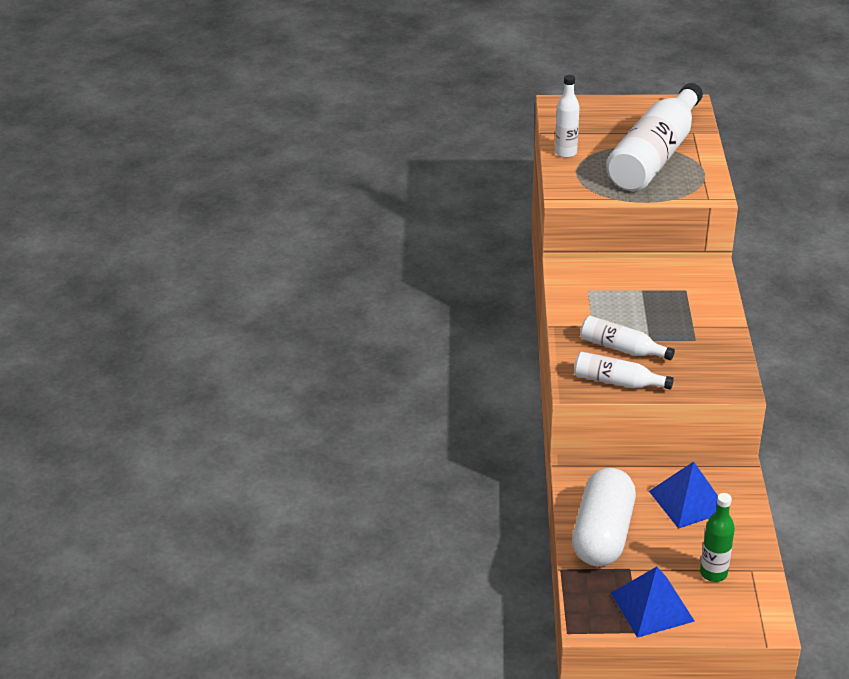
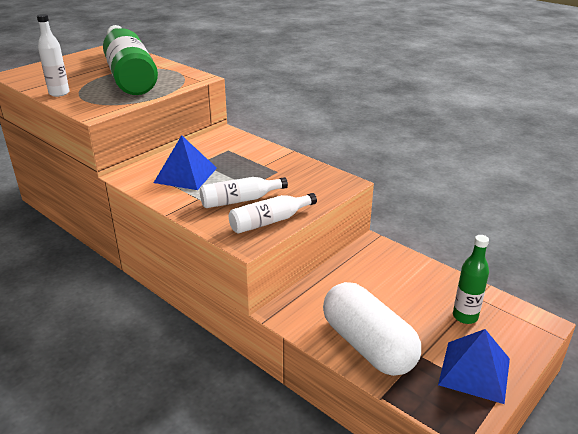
camera: 50 degrees left, 5 degrees down
(655, 155) = (129, 74): white bottle -> green bottle
(688, 501) = (380, 282): blue pyramid -> blue pyramid (186, 175)

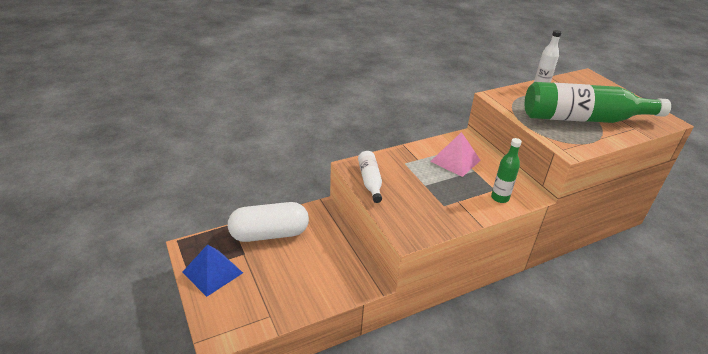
camera: 110 degrees right, 5 degrees up
(186, 175) = (455, 160): blue pyramid -> pink pyramid
(240, 200) = (405, 176): white bottle -> none
(465, 316) = (257, 295): green bottle -> green bottle (500, 198)

